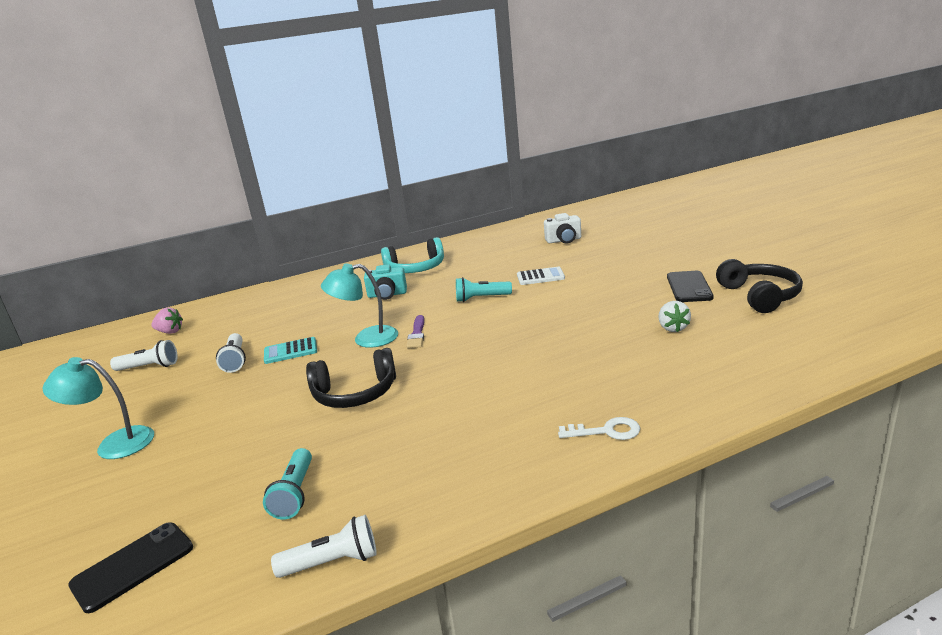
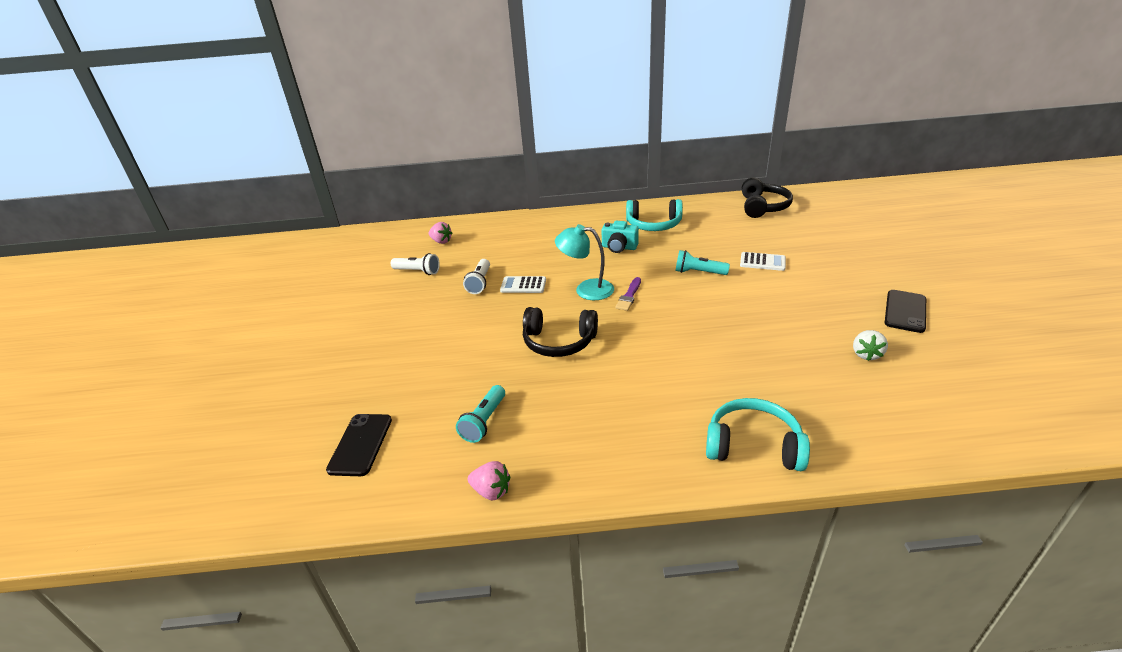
camera: 20 degrees right, 10 degrees up
(114, 444) = (376, 335): turquoise lamp -> none
(133, 566) = (360, 444): black phone -> black phone turned 60 degrees counterclockwise
(290, 351) = (523, 285): turquoise calculator -> white calculator
(332, 562) = (491, 491): white flashlight -> pink strawberry
(564, 240) = (802, 225): white camera -> none
(606, 431) = (753, 446): white key -> turquoise headphones
(759, 296) = (976, 341): black headphones -> black headphones (763, 207)

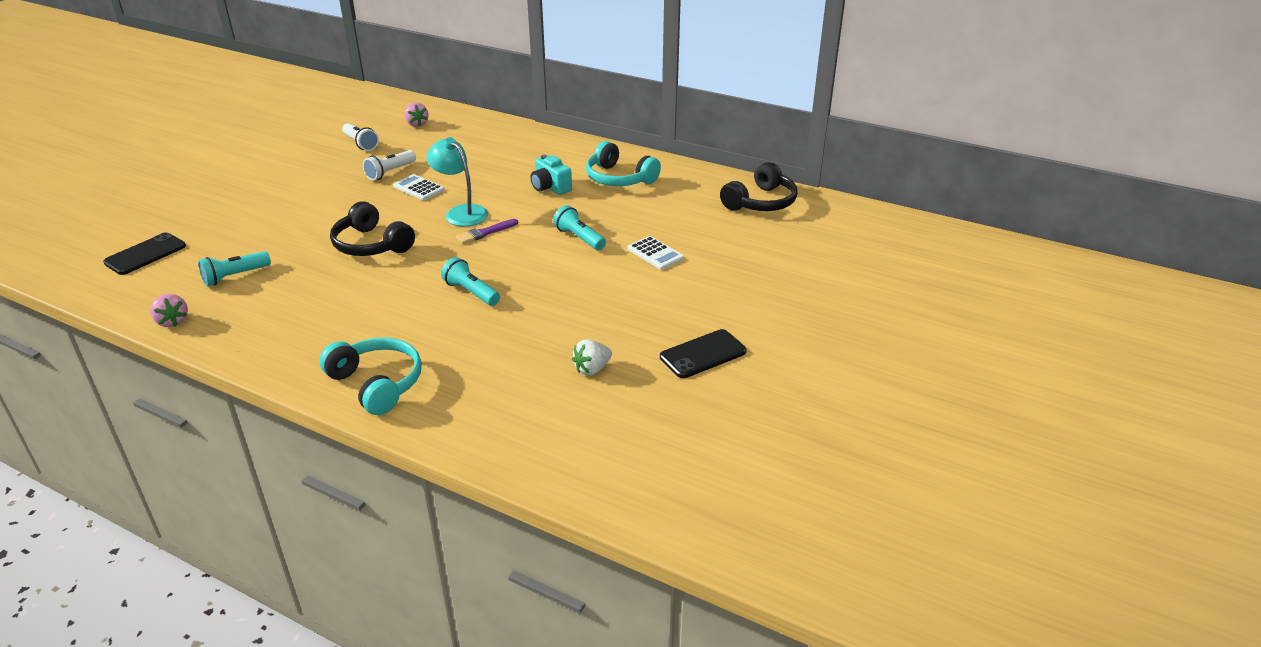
camera: 30 degrees right, 0 degrees up
(695, 342) = (471, 292): none -> turquoise flashlight

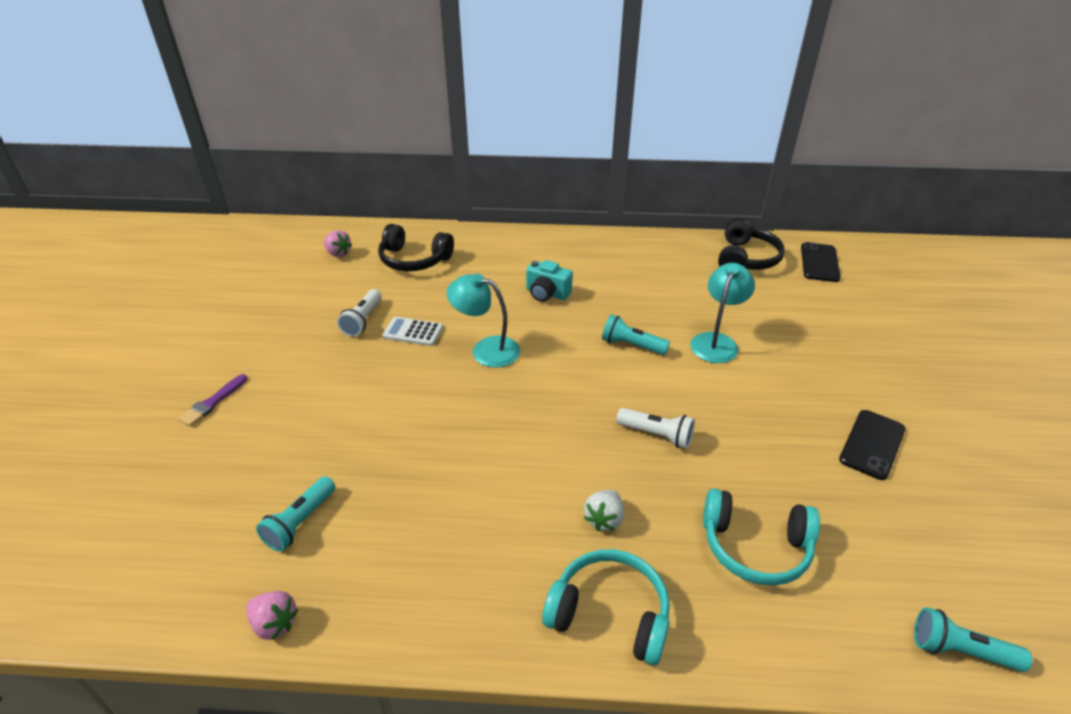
camera: 25 degrees left, 5 degrees up
(145, 254) = (148, 530): black phone -> black phone (819, 263)
(360, 144) = (296, 293): white flashlight -> white flashlight (656, 435)
(371, 245) = (427, 421): black headphones -> black headphones (414, 260)
(471, 292) = (592, 448): turquoise flashlight -> turquoise flashlight (960, 650)
(485, 233) = (534, 367): purple brush -> purple brush (212, 402)
(592, 369) = (799, 501): white strawberry -> white strawberry (604, 519)
(619, 178) = (601, 266): turquoise headphones -> turquoise headphones (755, 547)
(655, 253) = (716, 341): white calculator -> turquoise lamp

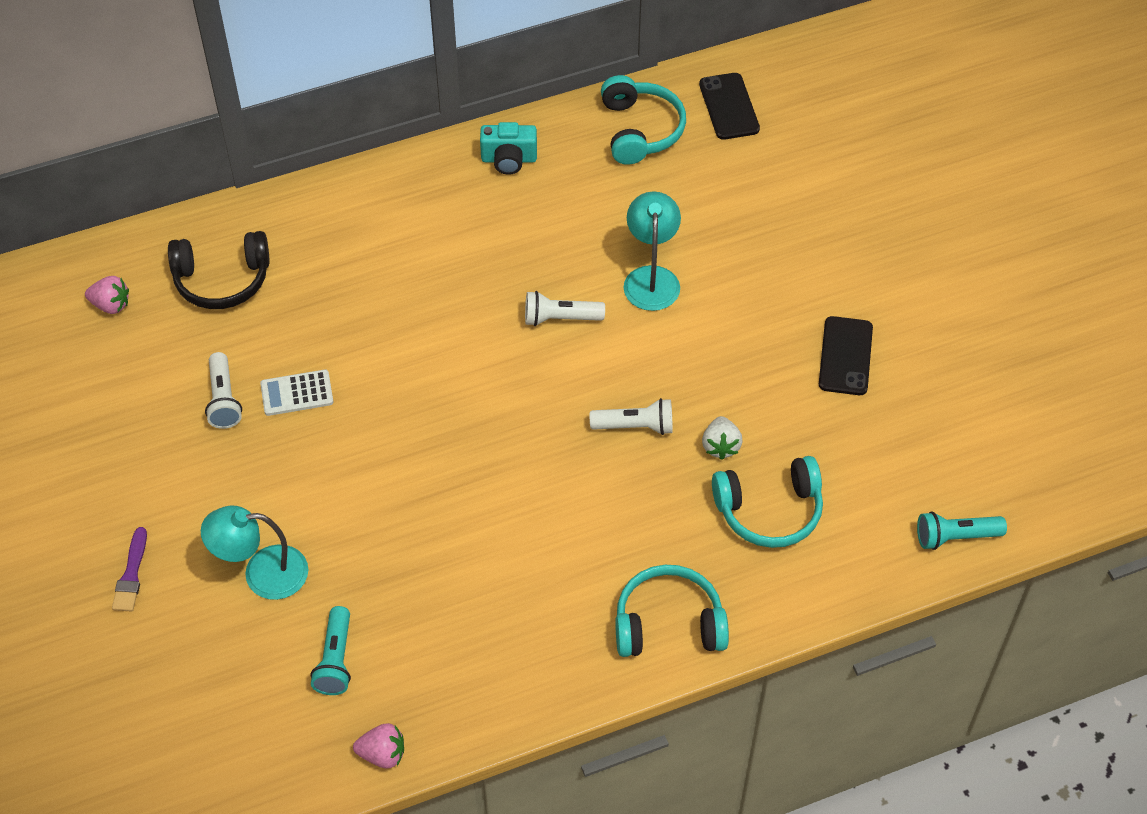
camera: 25 degrees left, 15 degrees up
(486, 349) = (399, 386): turquoise lamp -> turquoise lamp (262, 573)
(547, 293) = (425, 275): turquoise camera -> turquoise camera (509, 159)
(604, 519) = (624, 539): white strawberry -> white strawberry (720, 446)
(631, 345) = (560, 318): turquoise flashlight -> white flashlight
(746, 258) = (640, 130): black headphones -> turquoise headphones

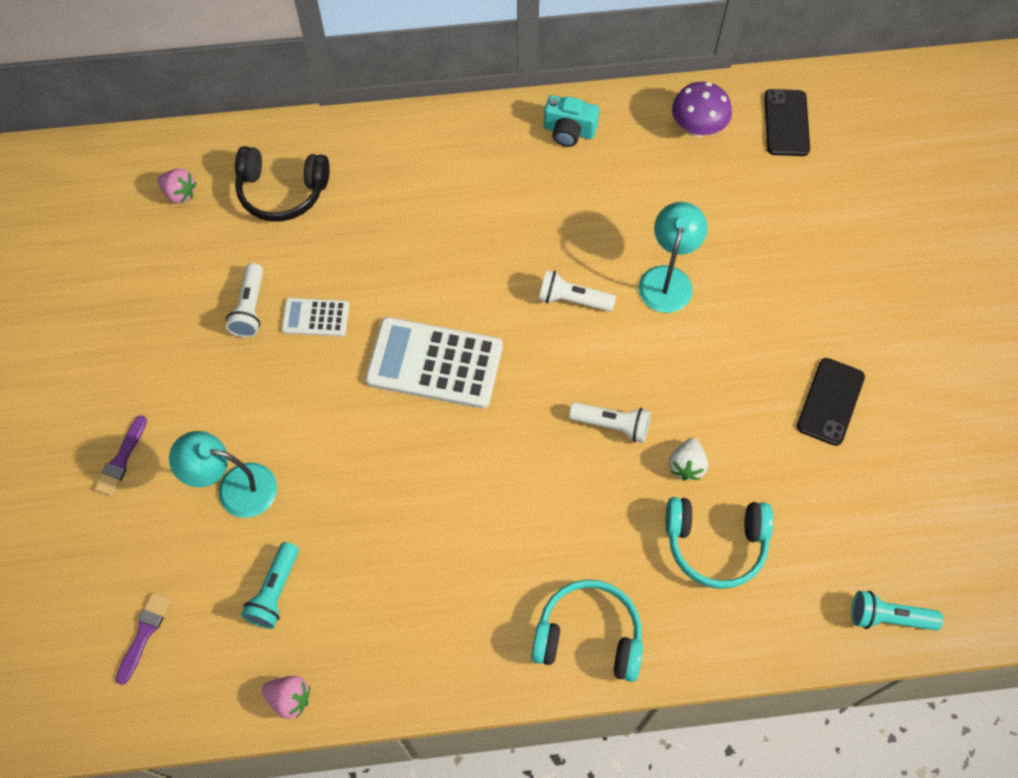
camera: 15 degrees right, 10 degrees up
(210, 732) = (144, 634): none -> purple brush
(436, 409) = (434, 363): none -> white calculator
(640, 130) = (697, 128): turquoise headphones -> purple mushroom

